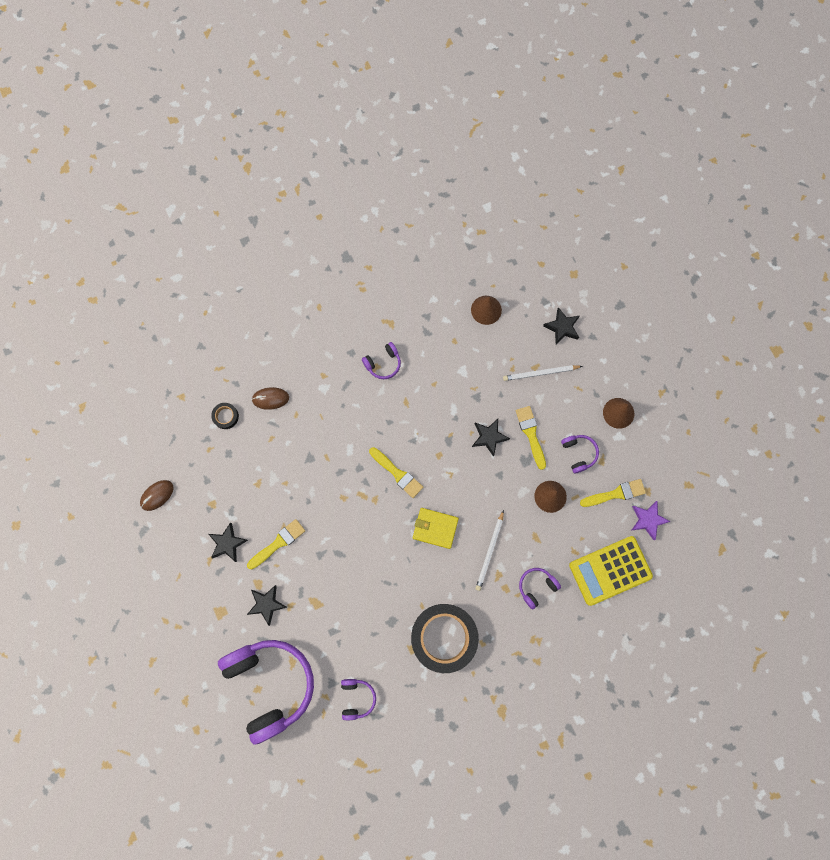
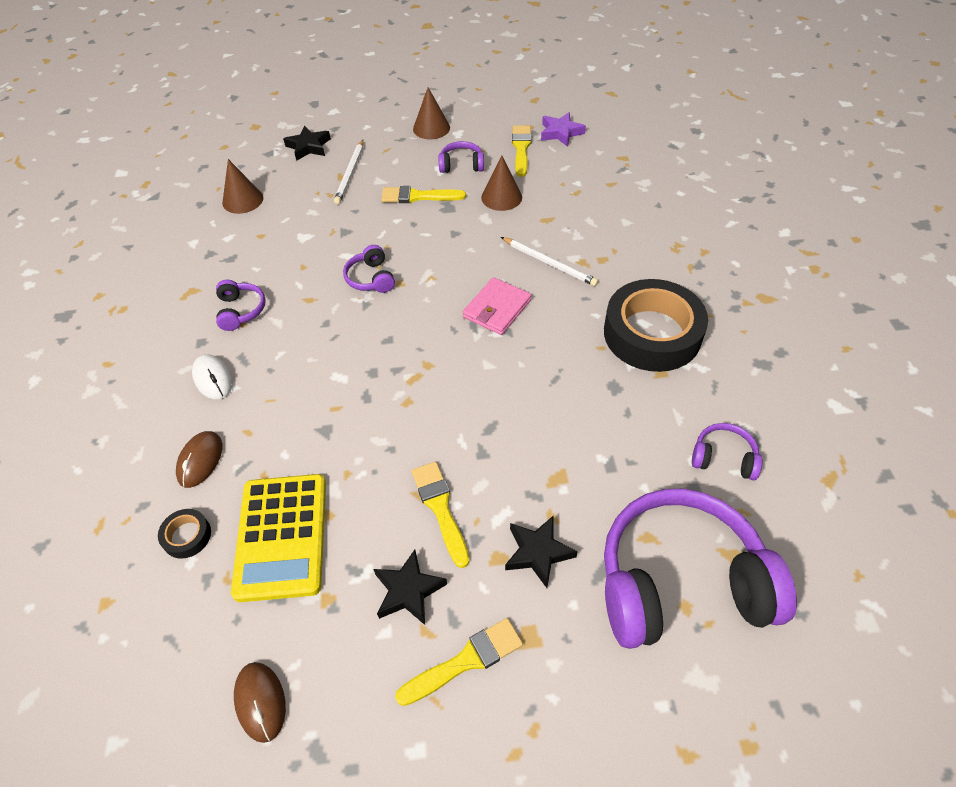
camera: 70 degrees left, 25 degrees down
(326, 375) = (213, 379): none -> white mouse
(397, 473) = (403, 331): yellow brush -> yellow brush (465, 661)
(435, 528) = (497, 308): yellow wallet -> pink wallet
(489, 437) = (402, 232): black star -> none
(536, 587) = (609, 232): purple headphones -> purple headphones (371, 278)
(610, 570) = (608, 170): yellow calculator -> yellow calculator (281, 536)

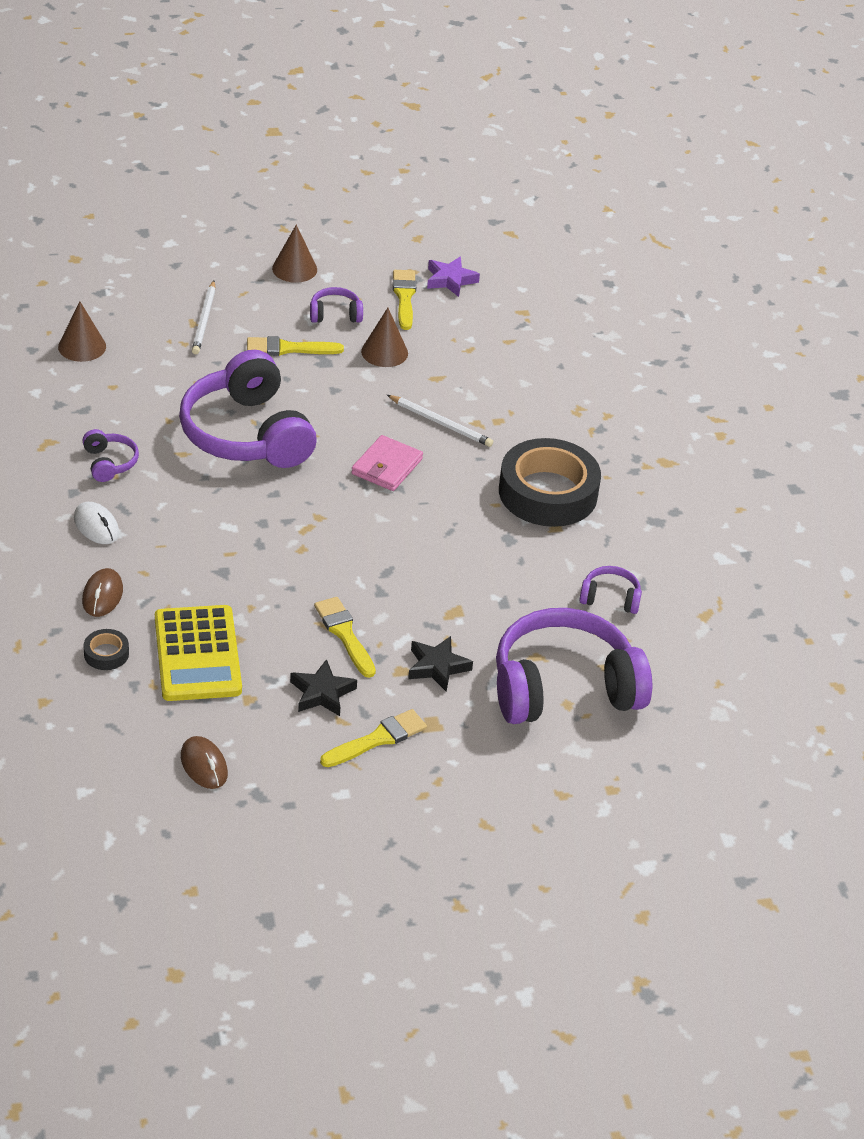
camera: 10 degrees left, 10 degrees down
(308, 147) = (147, 286): black star -> none
(371, 278) = (247, 434): purple headphones -> purple headphones, size x2.35

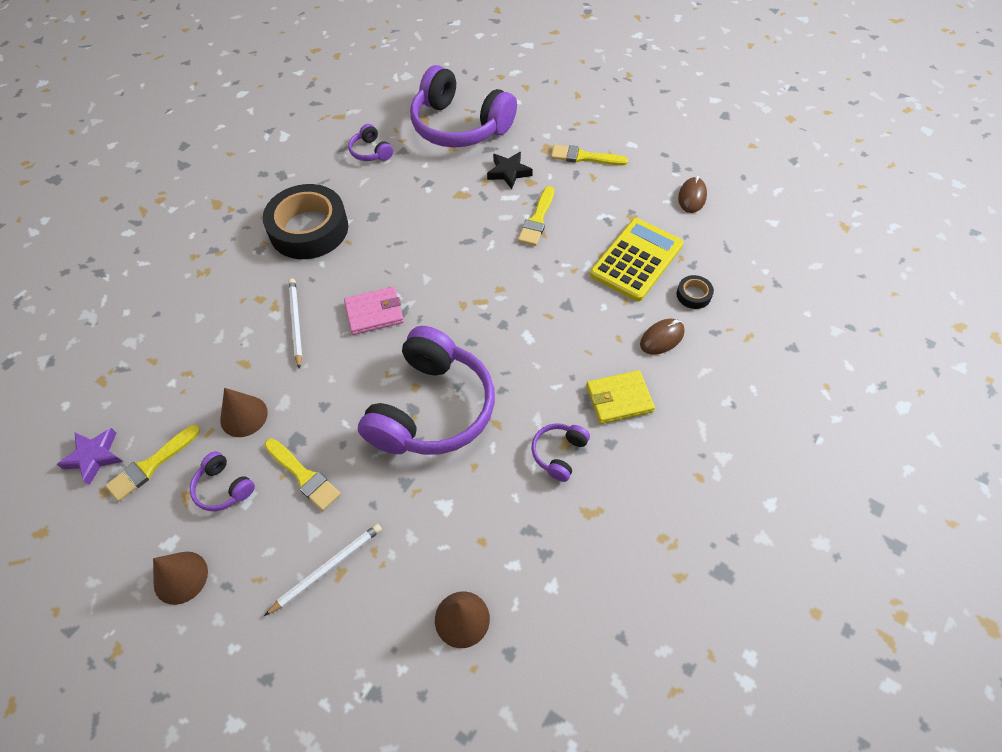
camera: 130 degrees left, 15 degrees up
(96, 526) = (619, 399): white mouse -> yellow wallet
(322, 693) = (587, 196): black star -> none

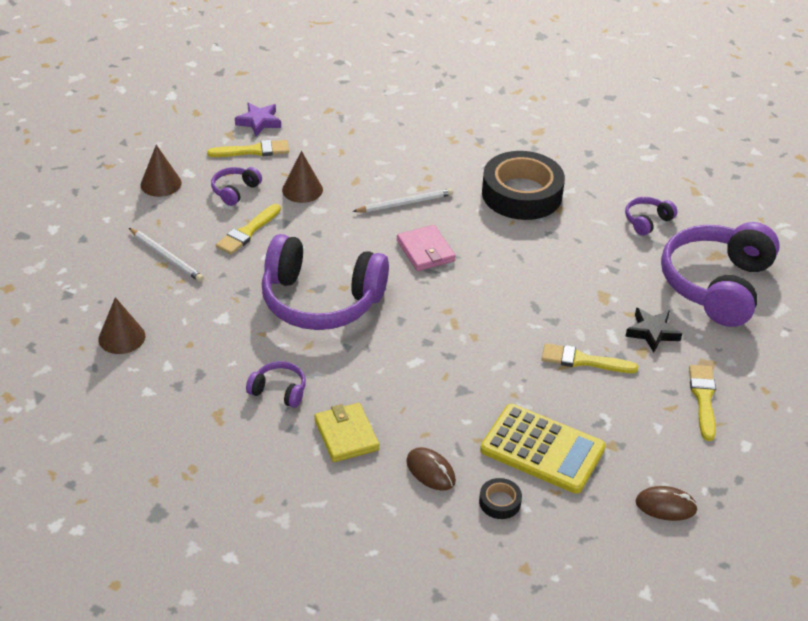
camera: 80 degrees right, 15 degrees down
(151, 465) = (253, 151): yellow brush -> yellow brush turned 135 degrees clockwise

